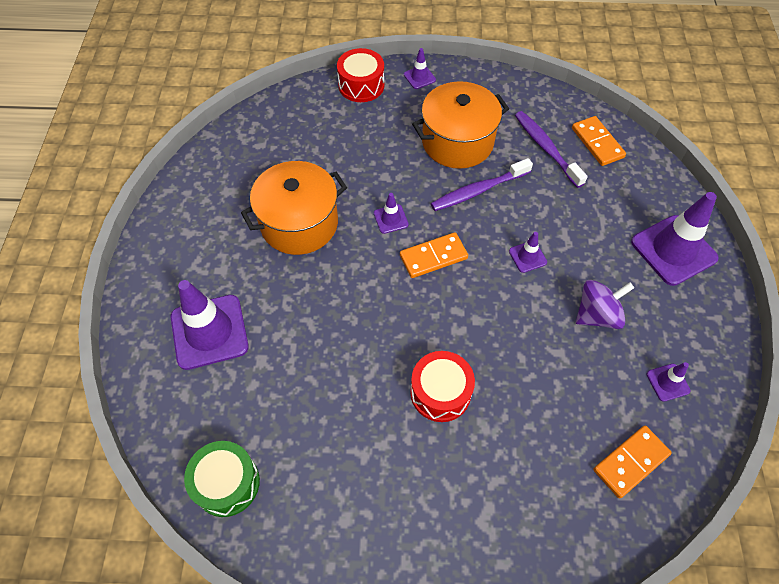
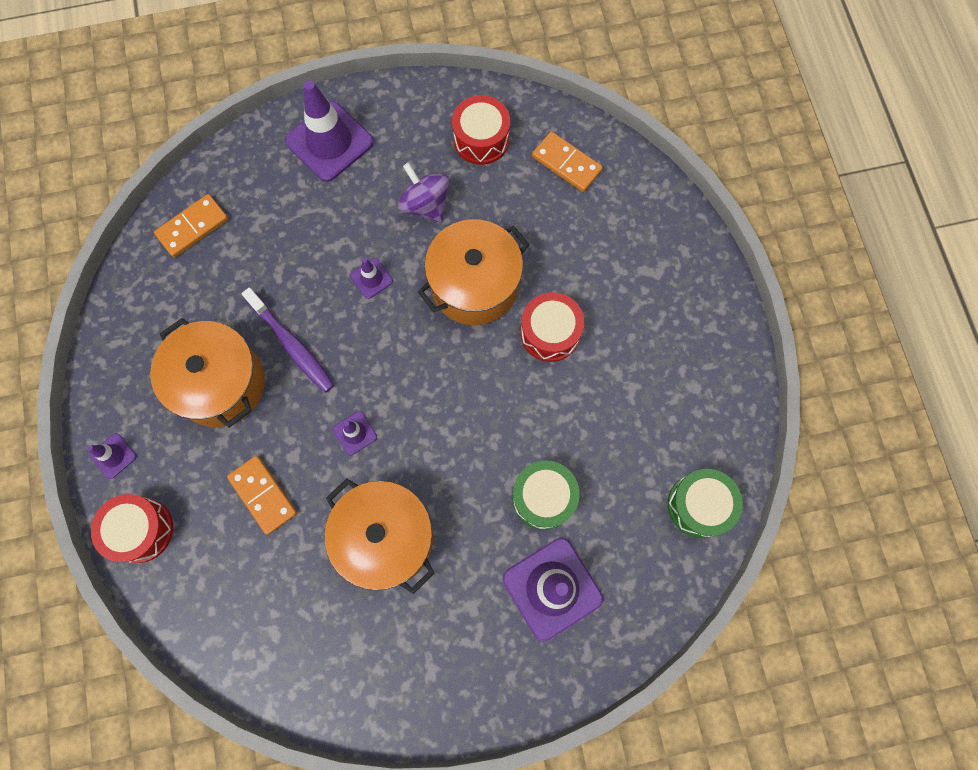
camera: 105 degrees left, 15 degrees up
(287, 345) = (543, 497): none -> green drum
(433, 257) = (395, 374): orange domino -> orange domino (263, 495)
(504, 338) = (474, 285): none -> orange pot
(546, 148) = (211, 281): purple toothbrush -> none
(668, 382) = (481, 139): purple traffic cone -> red drum

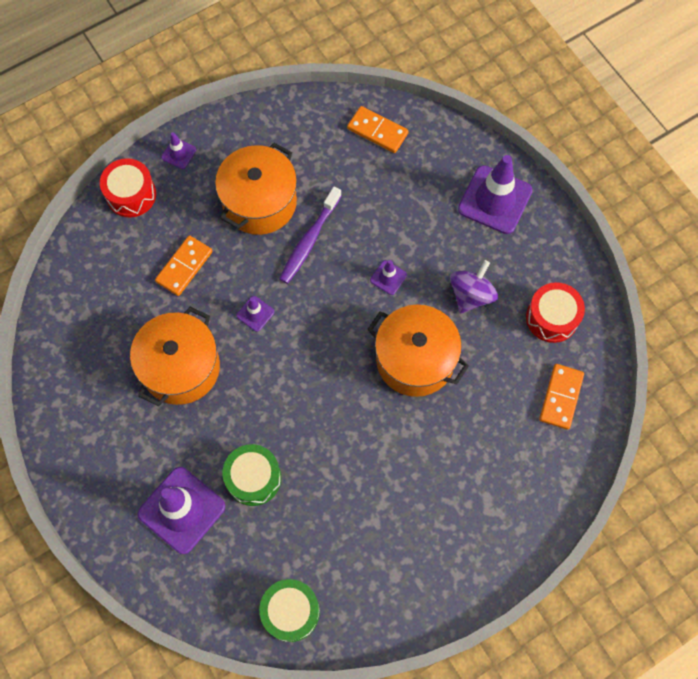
camera: 70 degrees right, 5 degrees down
(550, 333) = (397, 436): red drum -> none

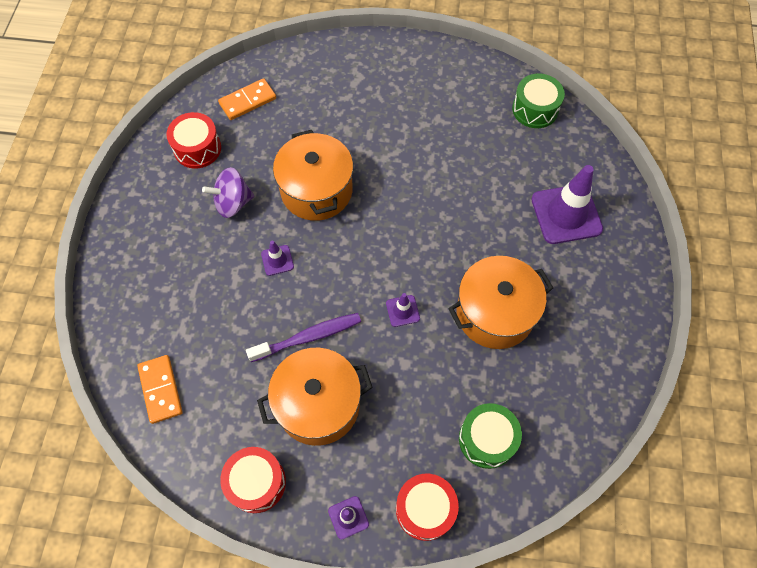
camera: 140 degrees left, 5 degrees down
(184, 267) = (429, 396): orange domino -> none
(253, 478) = (498, 198): green drum -> green drum (487, 439)
(257, 128) = (256, 482): none -> red drum
(495, 200) = (139, 256): purple traffic cone -> none

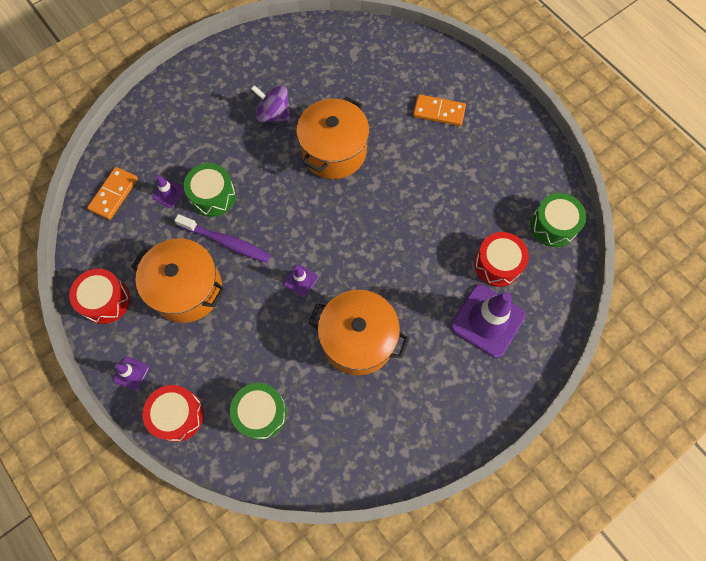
camera: 45 degrees right, 5 degrees up
(197, 148) = (290, 59): red drum -> red drum (497, 264)
(248, 101) = (355, 52): orange domino -> orange domino (439, 112)
(254, 311) = (213, 196): none -> green drum
(277, 260) = (260, 176): purple traffic cone -> purple traffic cone (168, 193)

